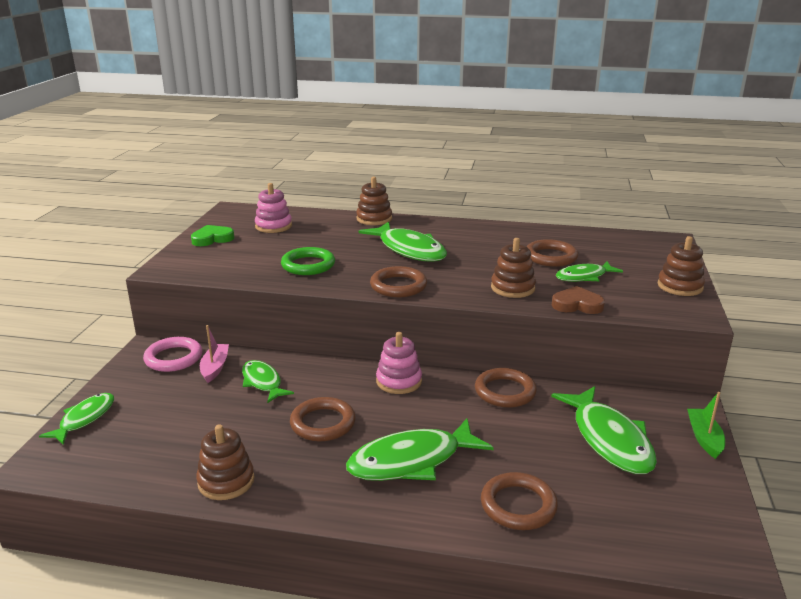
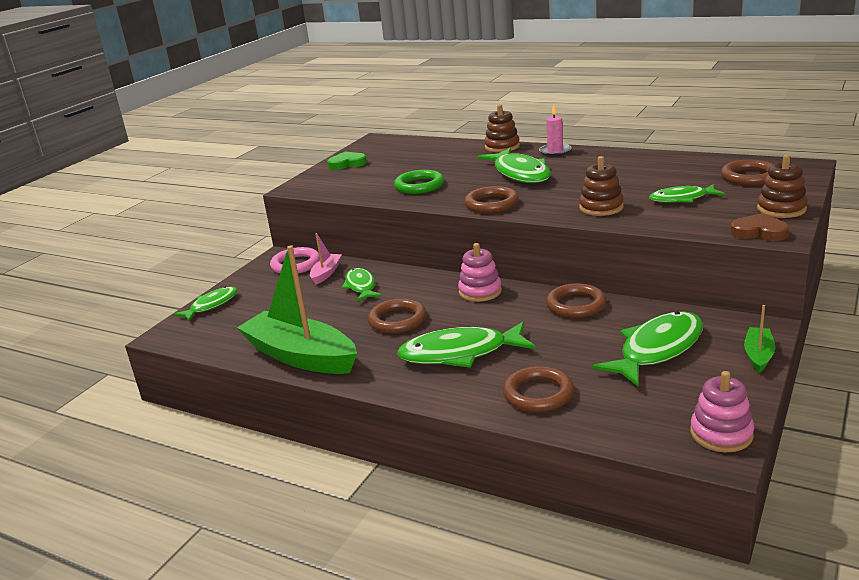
camera: 20 degrees right, 0 degrees up
(226, 481) = (301, 356): brown stacking toy -> green boat
(273, 226) = (405, 153): pink stacking toy -> pink stacking toy (721, 434)
(431, 224) = (555, 151): none -> pink candle
(550, 257) = (659, 181): brown ring -> brown ring (749, 177)
(577, 305) = (657, 223): brown heart -> brown heart (759, 232)
(609, 439) = (657, 350): green fish -> green fish turned 135 degrees counterclockwise

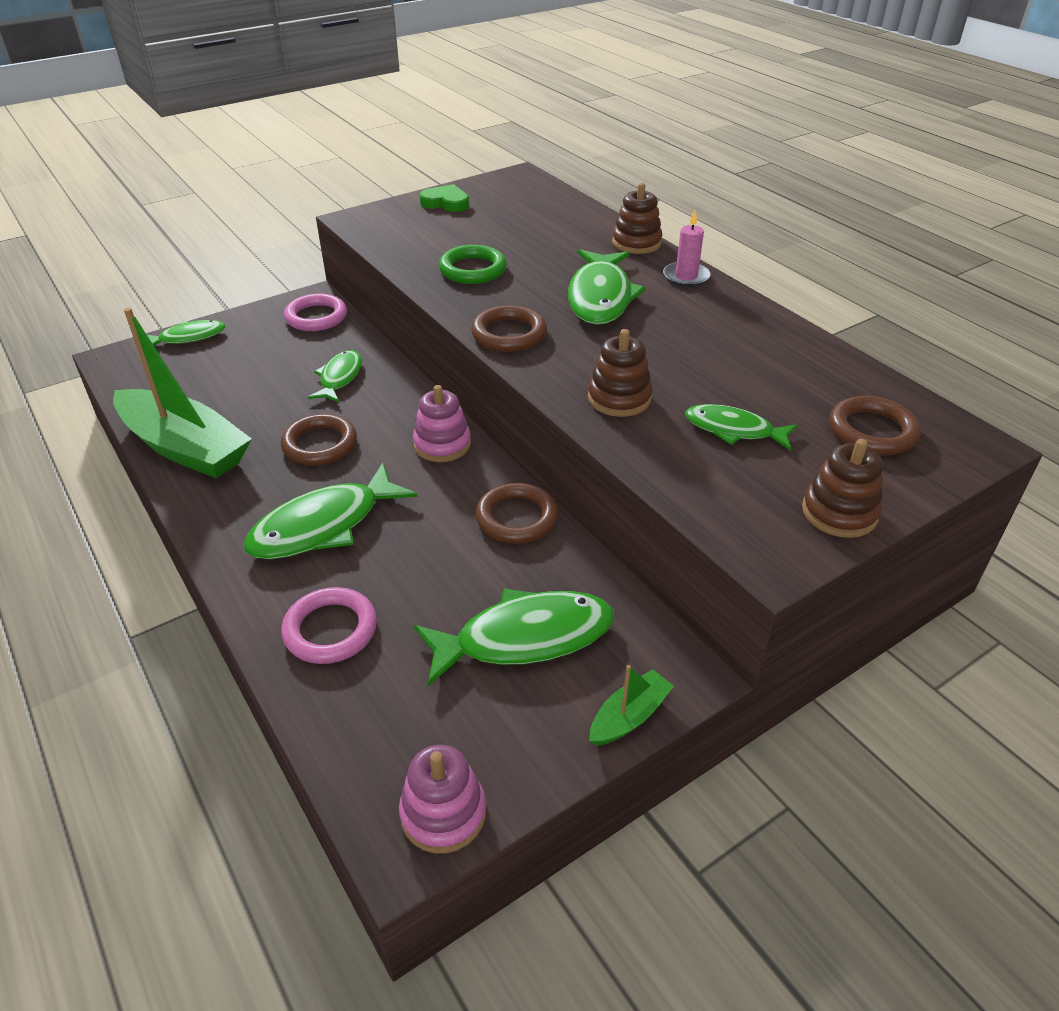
camera: 25 degrees right, 15 degrees up
(301, 356) = (185, 448): green boat -> green boat turned 150 degrees clockwise
(326, 273) = (329, 343): pink boat -> none
(460, 353) = (324, 526): green fish -> green fish turned 60 degrees counterclockwise
(538, 394) = (330, 630): brown ring -> pink ring
(759, 232) = (755, 540): brown heart -> none

